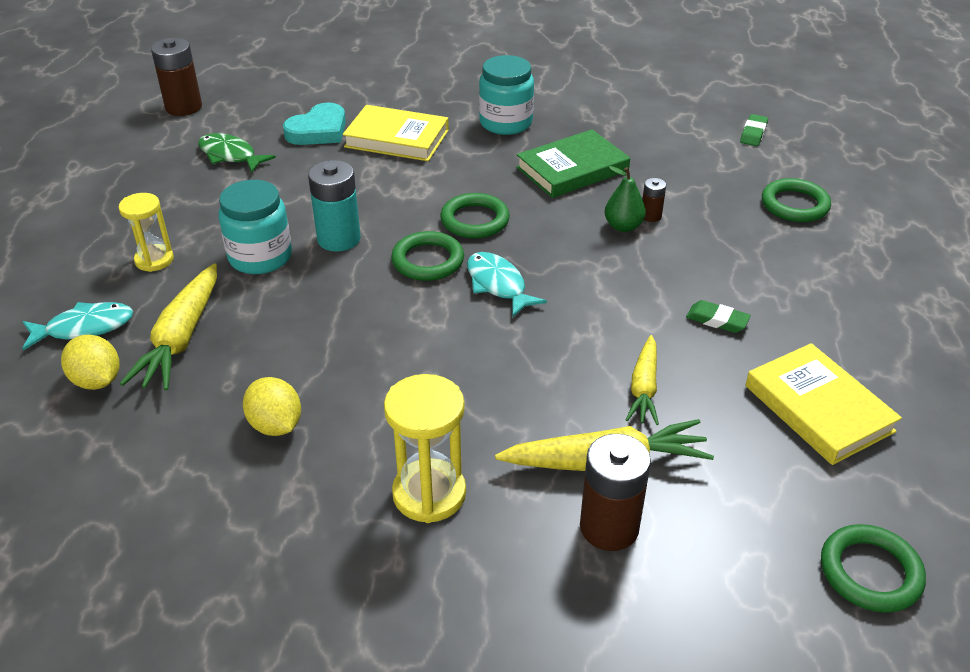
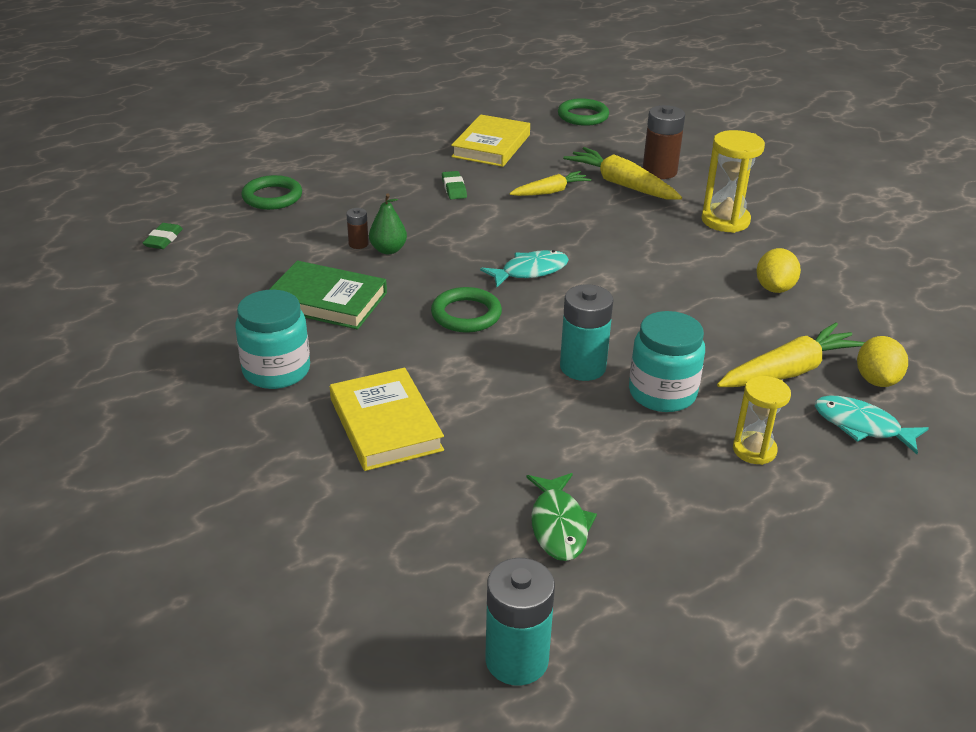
camera: 130 degrees left, 5 degrees down
(183, 107) = (516, 660): brown battery -> turquoise battery
(318, 130) = (432, 491): turquoise heart -> none
(428, 261) = (546, 311): green ring -> none
(498, 285) = (530, 271): turquoise fish -> turquoise fish turned 135 degrees counterclockwise
(753, 133) = (163, 239): green eraser -> green eraser turned 60 degrees counterclockwise

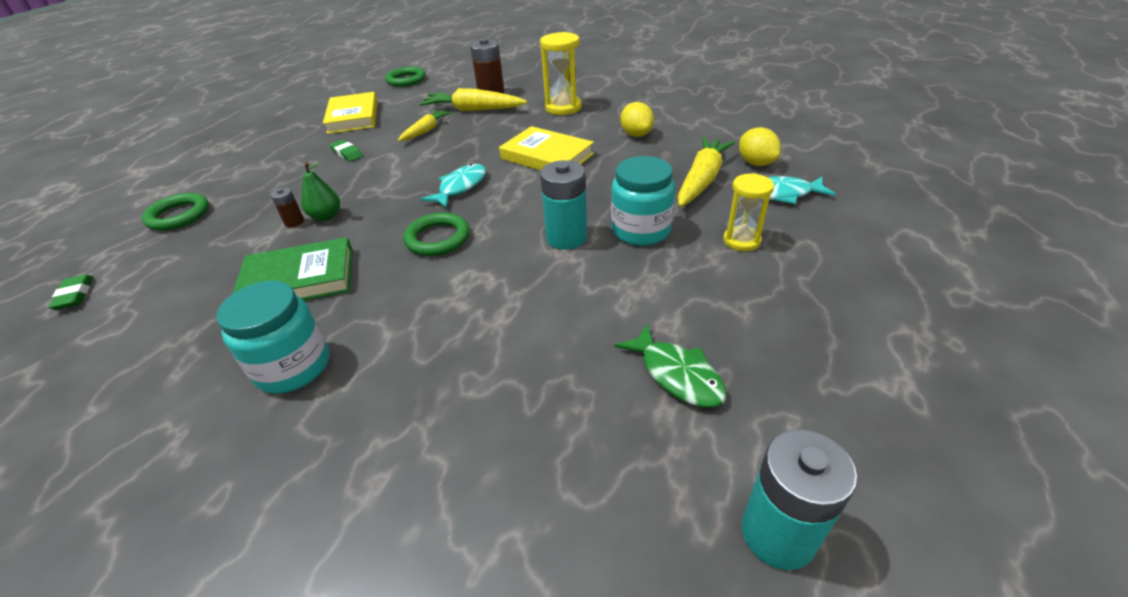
camera: 30 degrees left, 5 degrees up
(385, 424) = (446, 364): yellow book -> yellow book (547, 156)

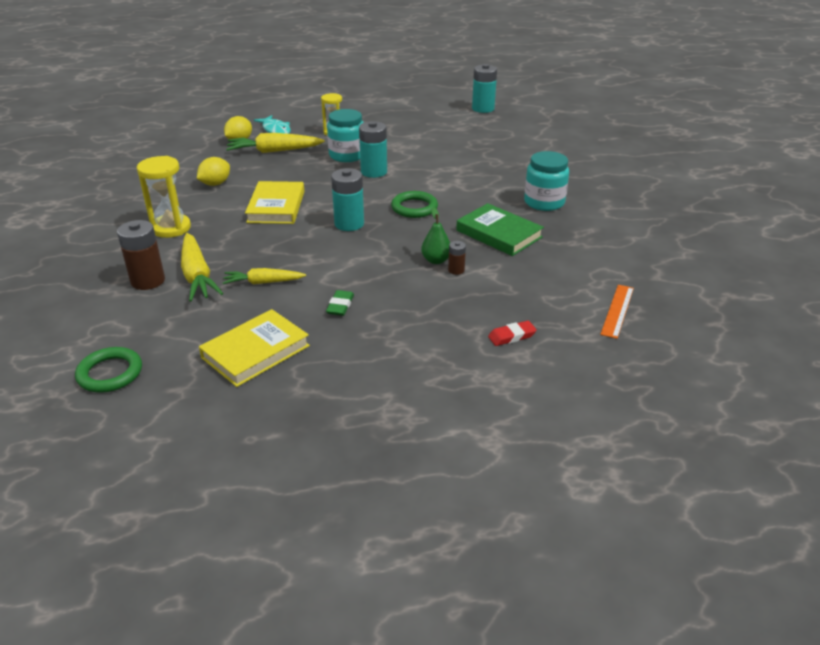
camera: 125 degrees left, 5 degrees down
(75, 295) = (617, 310): green eraser -> orange ruler
(179, 215) = (511, 336): green ring -> red eraser
(460, 187) = (349, 224): turquoise fish -> turquoise battery
(677, 374) = (440, 129): green fish -> none

